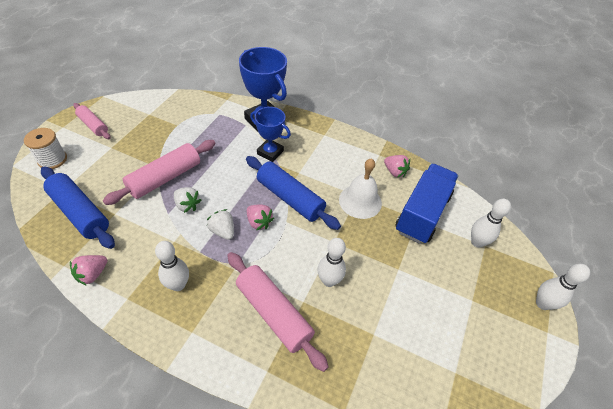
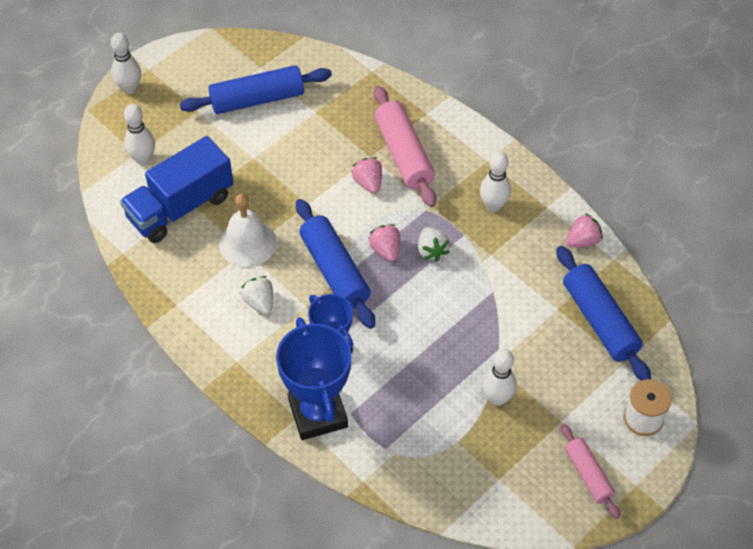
camera: 155 degrees left, 5 degrees up
(165, 178) = (489, 344): pink rolling pin -> none
(187, 205) = (467, 296): white strawberry -> white strawberry (259, 302)
(329, 281) = (334, 167): white bowling pin -> white bowling pin (497, 398)
(394, 172) = (174, 271): pink strawberry -> pink strawberry (368, 183)
(433, 330) = (257, 99): none -> blue rolling pin

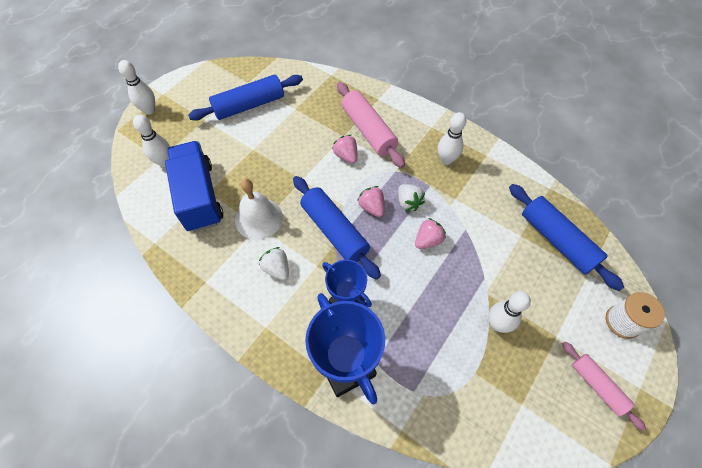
camera: 10 degrees left, 5 degrees up
(180, 207) = (199, 196): blue truck -> blue truck turned 120 degrees clockwise
(582, 241) = (521, 177): pink strawberry -> pink strawberry (428, 240)

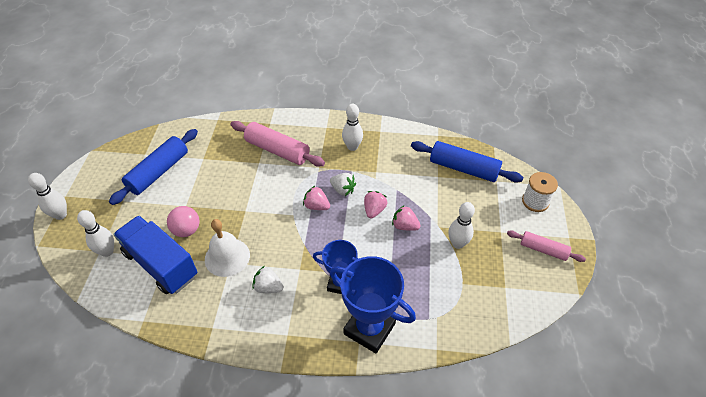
camera: 30 degrees left, 10 degrees down
(239, 174) = (186, 230): none -> pink ball
(334, 231) = (298, 237): blue rolling pin -> none
(346, 156) = (271, 177): pink strawberry -> pink strawberry (404, 226)

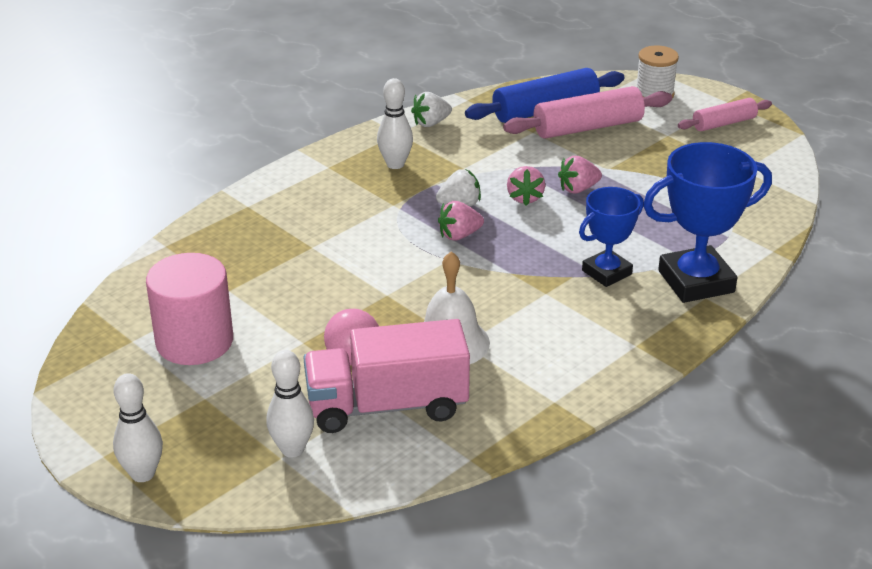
camera: 50 degrees left, 15 degrees down
(158, 172) = (194, 341): blue rolling pin -> pink cylinder
(161, 264) = (387, 406): blue truck -> pink truck
(268, 287) = (545, 329): white strawberry -> white strawberry (431, 123)
(277, 150) = (312, 222): pink rolling pin -> pink rolling pin (587, 127)
(374, 210) = (525, 198): pink strawberry -> pink strawberry turned 150 degrees counterclockwise
(457, 243) = (649, 168): white bowling pin -> none

